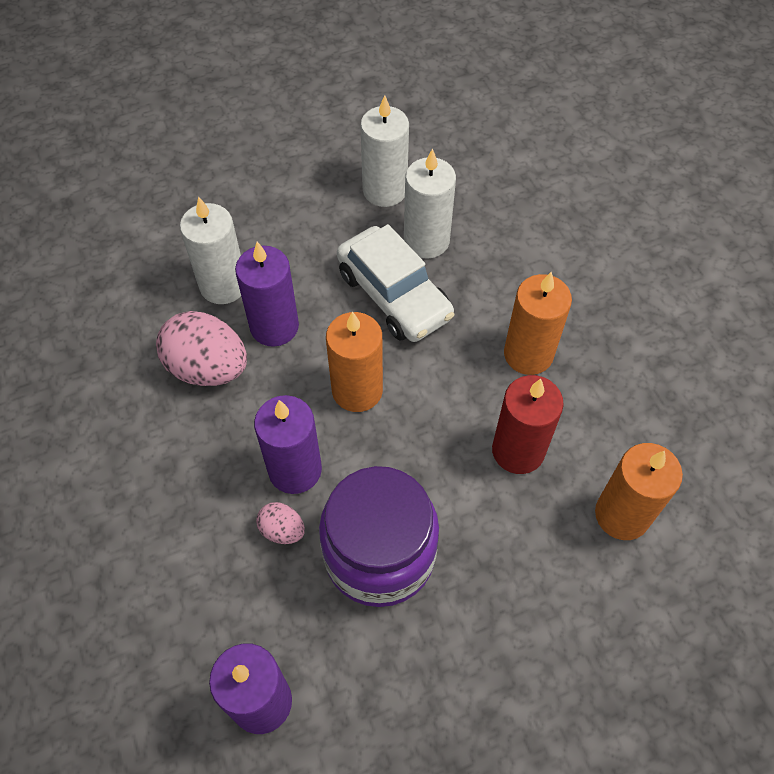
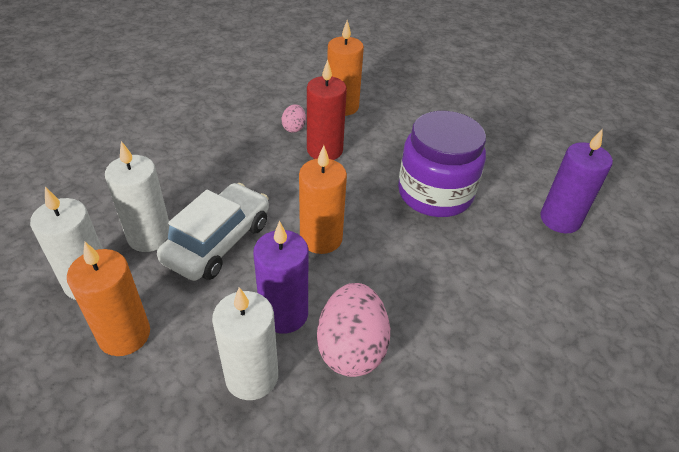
camera: 115 degrees left, 15 degrees down
(282, 530) = (454, 245): pink egg -> pink egg (294, 128)
(295, 470) = (407, 253): purple candle -> none
(528, 354) = (246, 159): orange candle -> orange candle (124, 335)

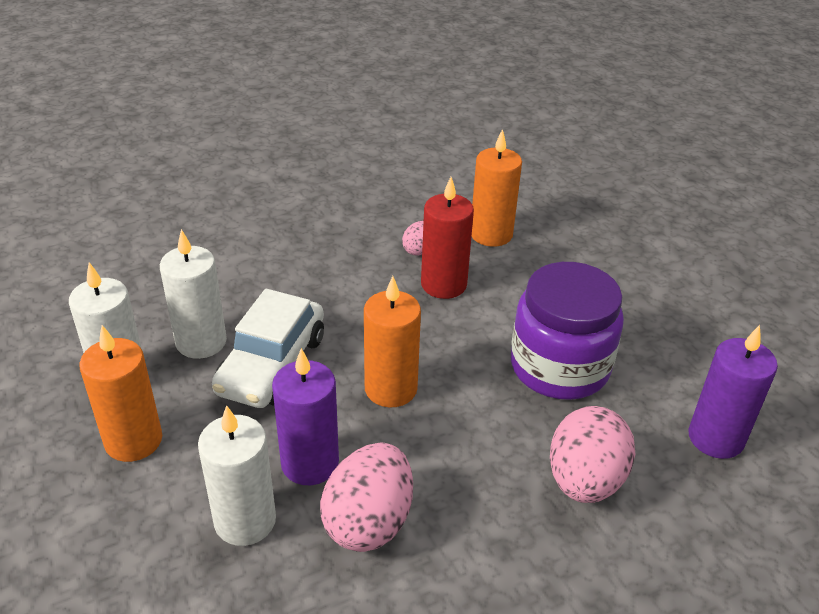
camera: 20 degrees right, 5 degrees down
(218, 242) = (272, 365): white car -> white car turned 150 degrees clockwise
(491, 272) = (584, 480): none -> pink egg

